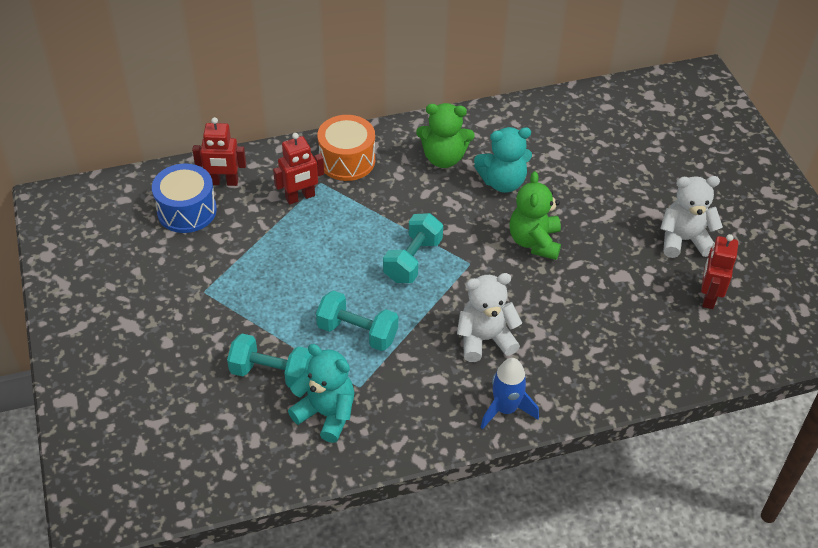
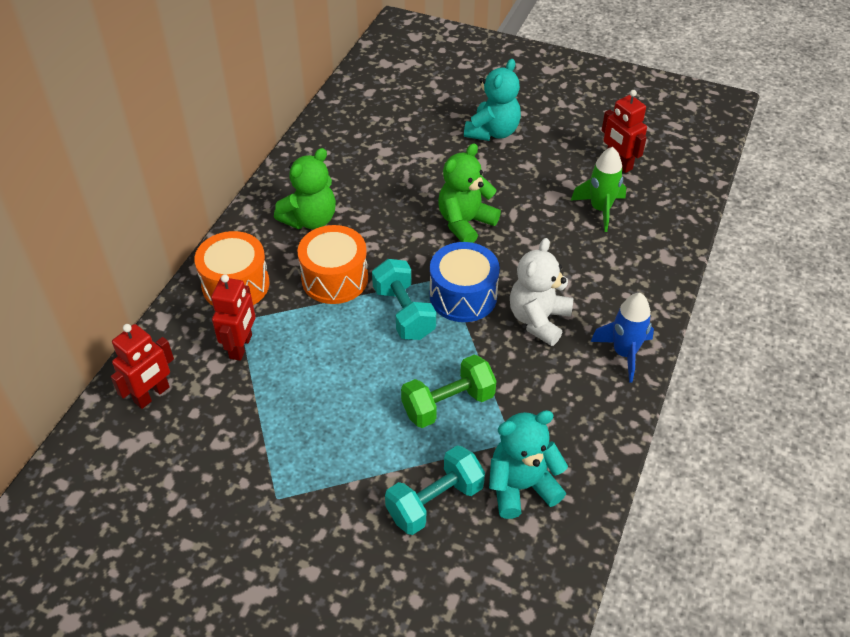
camera: 50 degrees left, 0 degrees up
(187, 211) = (154, 449): blue drum -> blue drum (463, 296)
(357, 332) = (448, 404): turquoise dumbbell -> green dumbbell
(404, 205) = (335, 278): none -> orange drum
(502, 182) = (380, 201): turquoise teddy bear -> turquoise teddy bear (492, 132)
(534, 242) = (465, 223): green teddy bear -> green teddy bear turned 90 degrees clockwise
(641, 313) = (600, 209): none -> green rocket
(684, 240) = (551, 140): white teddy bear -> none

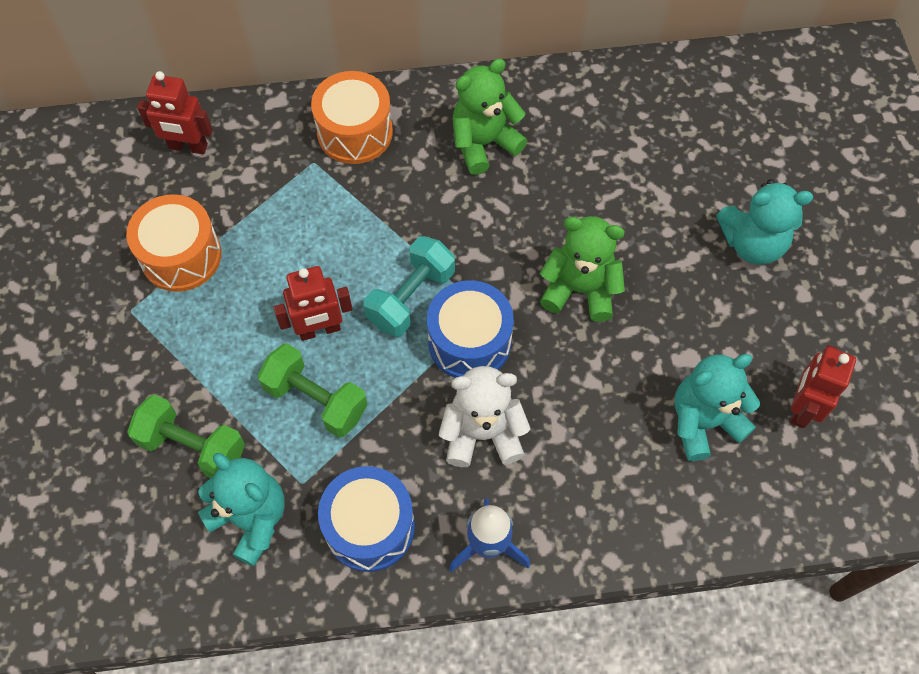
camera: 60 degrees right, 15 degrees up
(241, 346) = (282, 182): red robot -> red robot (319, 330)
(310, 219) = (484, 143): green teddy bear -> green teddy bear turned 135 degrees clockwise
(335, 278) = (417, 210): orange drum -> orange drum (181, 256)
(435, 502) = (193, 447): turquoise dumbbell -> green dumbbell
(571, 414) = (369, 526): none -> blue drum
(600, 209) = (703, 421): green rocket -> turquoise teddy bear

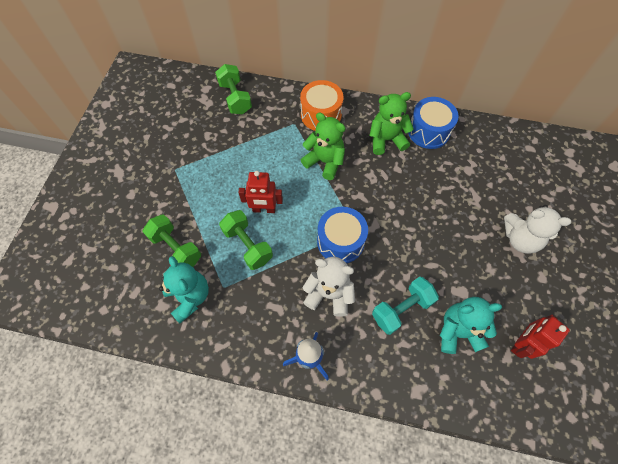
camera: 20 degrees right, 0 degrees up
(181, 256) = (210, 150): orange drum -> none
(188, 147) = (235, 98): red robot -> green dumbbell
(369, 526) = (249, 324): blue drum -> blue drum (428, 131)
(411, 297) = (318, 208): turquoise dumbbell -> turquoise dumbbell (401, 309)
(580, 289) = (411, 233): green teddy bear -> green teddy bear (325, 161)
(752, 243) = (520, 239): turquoise teddy bear -> white teddy bear

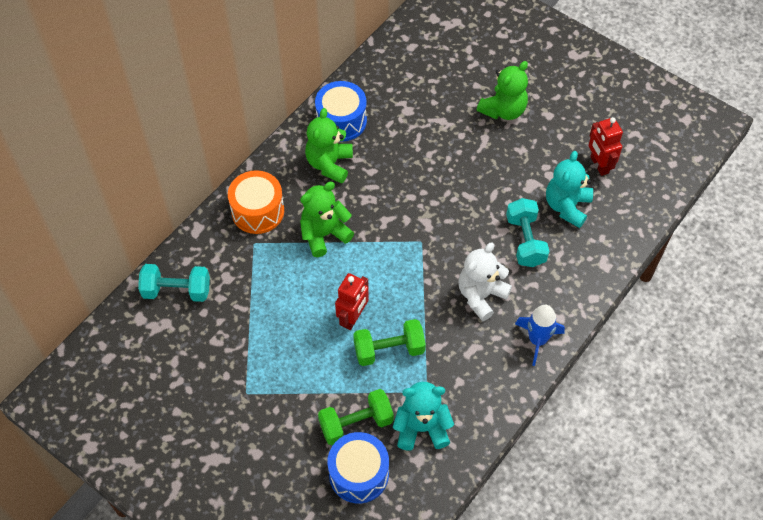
camera: 65 degrees left, 5 degrees down
(235, 98) = (177, 291): green dumbbell -> turquoise dumbbell
(340, 241) = (429, 261): blue drum -> blue drum (359, 474)
(520, 239) = (503, 110): white teddy bear -> green teddy bear

